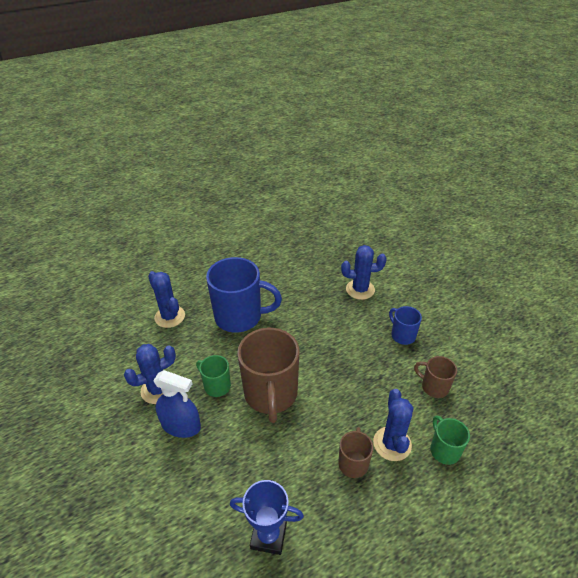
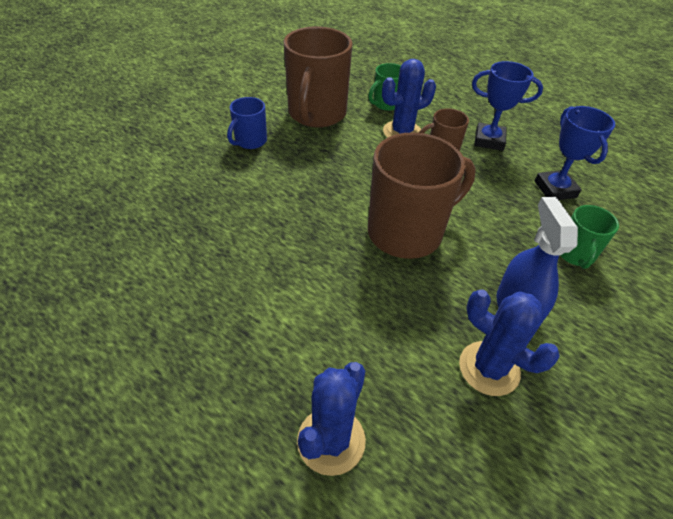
camera: 115 degrees left, 5 degrees up
(216, 386) = (432, 294): green mug -> green mug (575, 254)
(240, 317) = (283, 317): blue mug -> none
(359, 519) = (489, 140): none -> blue trophy
(360, 289) = (171, 189): blue cactus -> none
(434, 387) = (316, 114): brown mug -> brown mug, size x1.99

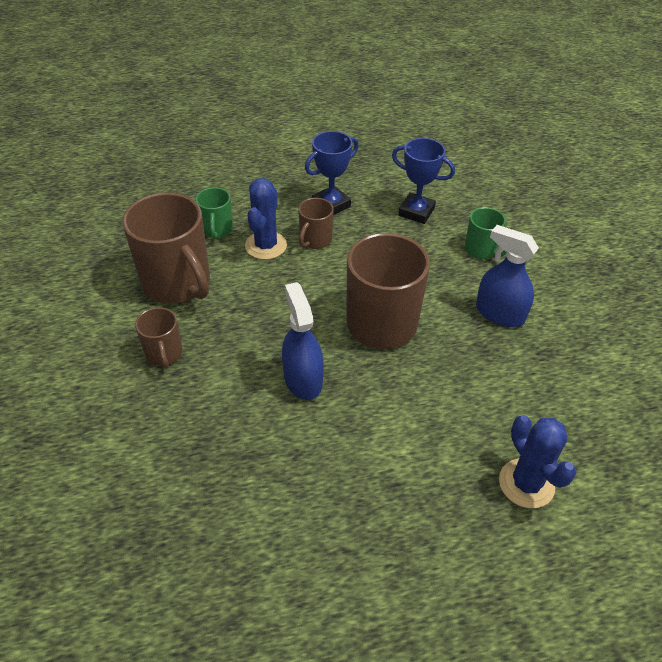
camera: 50 degrees left, 0 degrees up
(250, 141) = (164, 354): blue mug -> brown mug
(297, 218) = (303, 379): none -> blue spray bottle
(489, 368) = (533, 362): blue cactus -> none

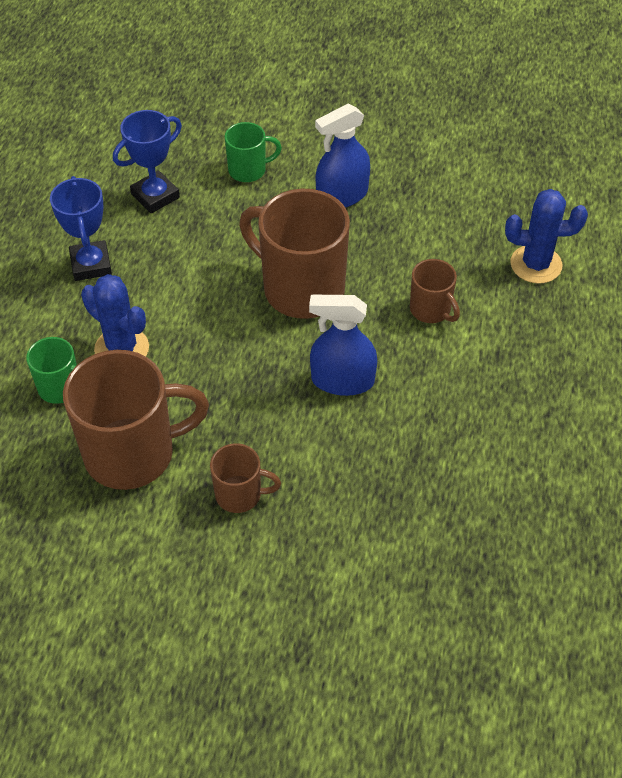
camera: 65 degrees left, 5 degrees up
(315, 240) = (142, 300): brown mug -> brown mug (431, 310)

